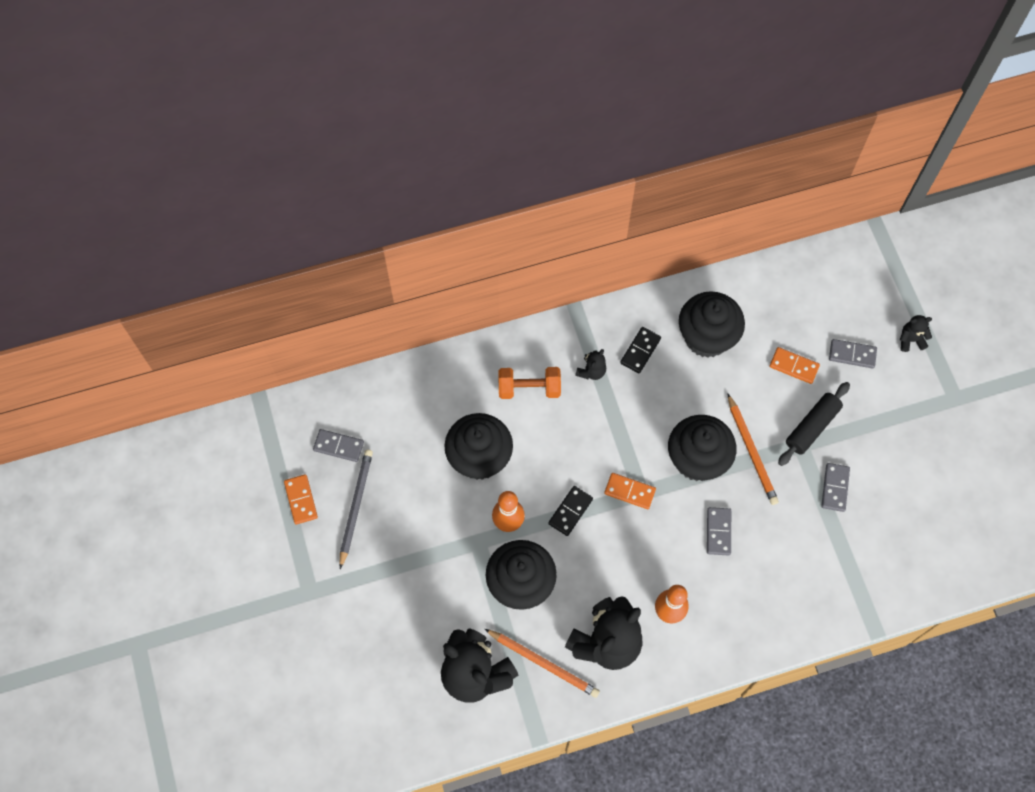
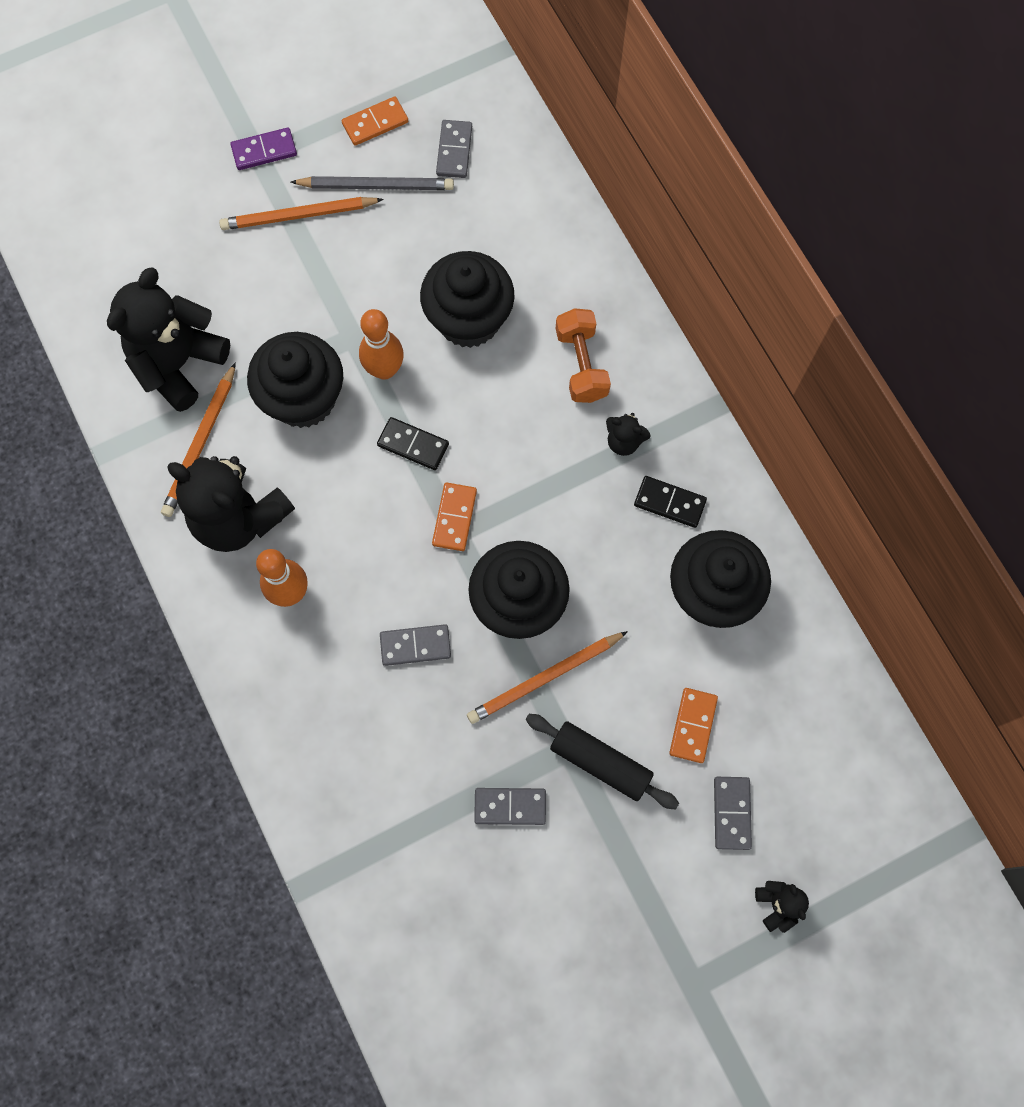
camera: 80 degrees right, 5 degrees up
(305, 587) = (264, 151): none -> purple domino
(368, 567) = (299, 216): none -> orange pencil

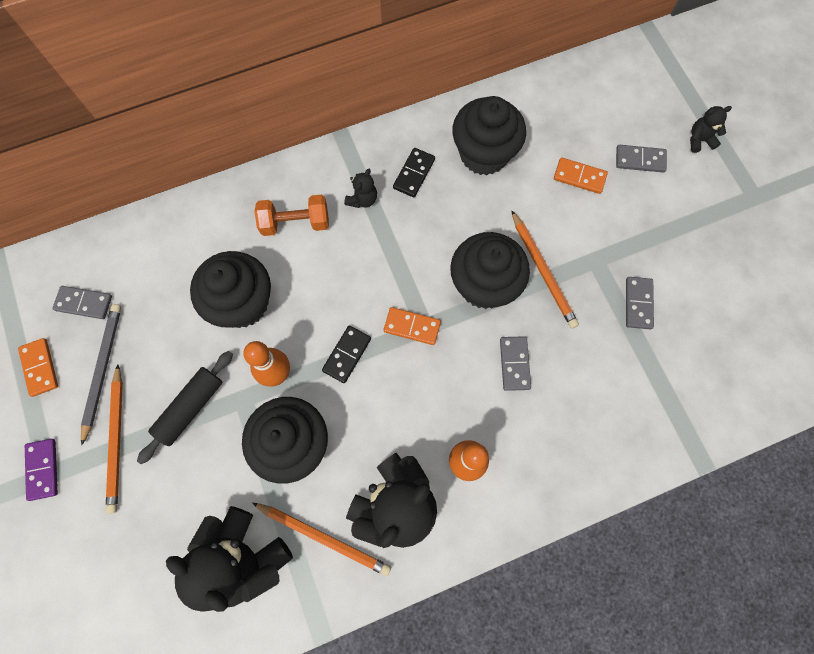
camera: 85 degrees left, 0 degrees up
(600, 762) = (605, 239): black rolling pin -> black rolling pin (190, 407)

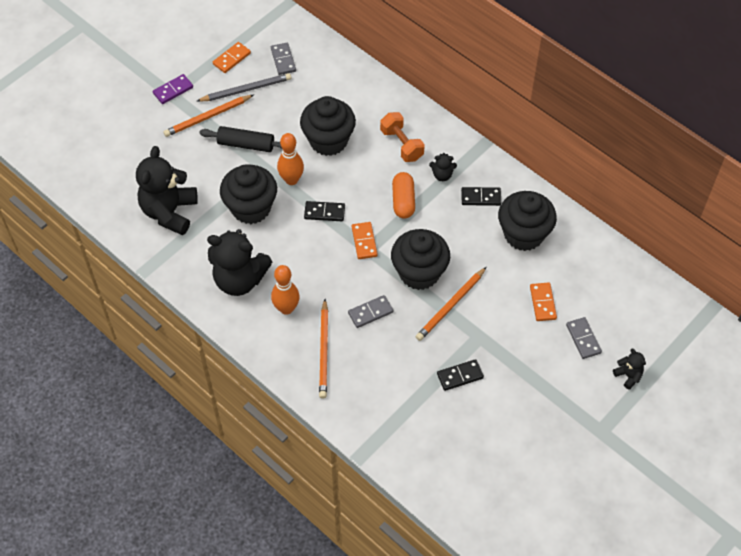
camera: 65 degrees right, 15 degrees down
(324, 537) = (200, 249): orange pencil -> orange pencil (324, 351)
(376, 257) = (403, 201): none -> orange capsule
(638, 303) = (460, 376): grey domino -> black domino

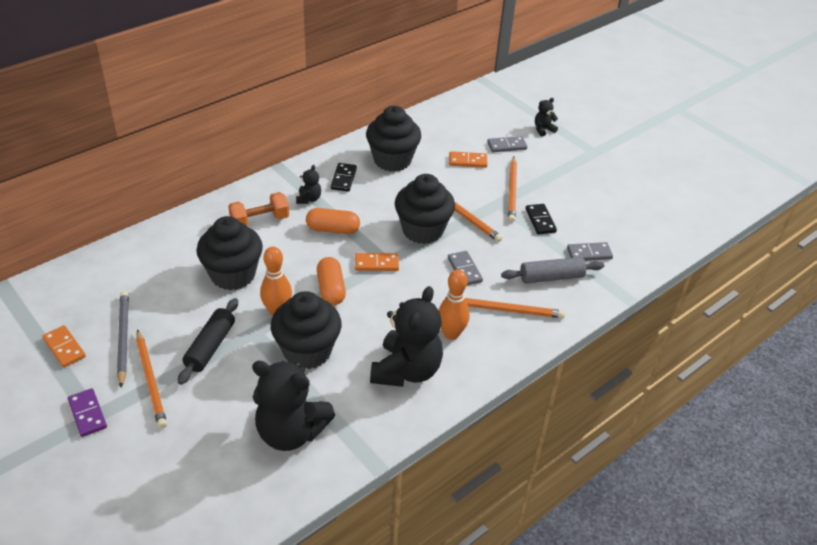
camera: 85 degrees left, 15 degrees down
(283, 60) = (93, 299): grey domino -> grey domino (589, 253)
(324, 212) = (331, 289): black domino -> orange capsule
(375, 387) = (551, 277): none -> grey rolling pin
(502, 348) = (512, 191): none -> orange pencil

